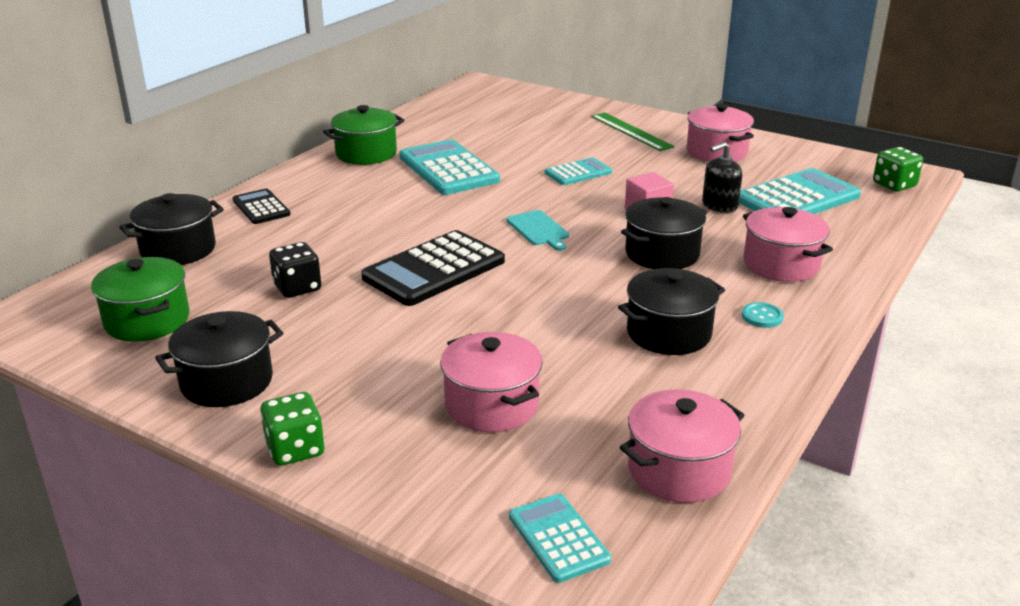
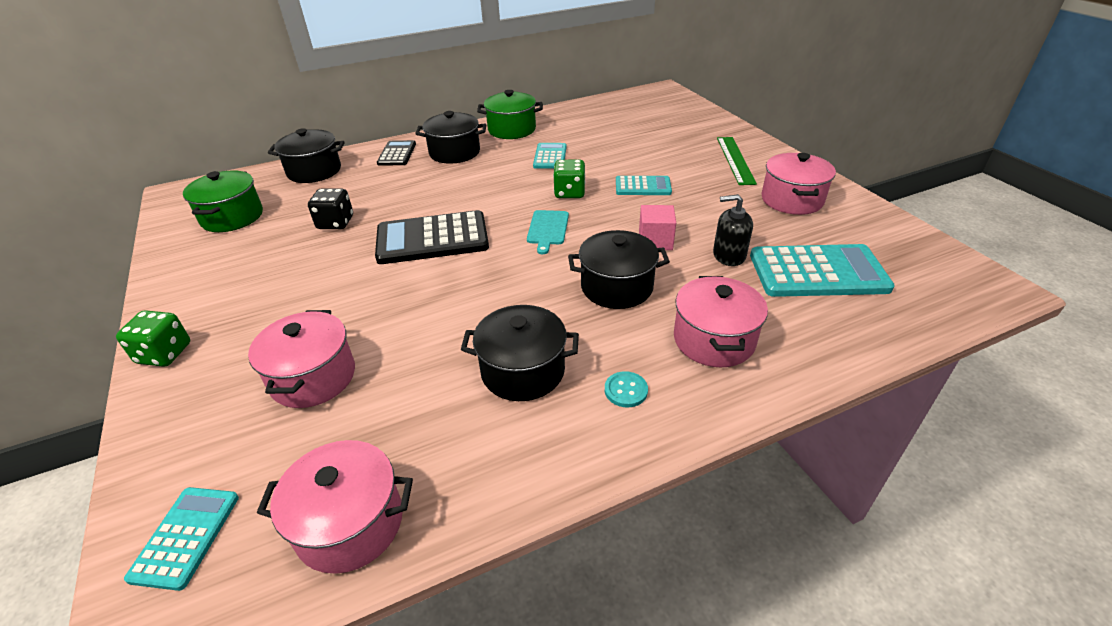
camera: 35 degrees right, 10 degrees up
(227, 382) = (206, 281): black pot -> black pot (454, 152)
(448, 169) = (550, 156): turquoise calculator -> turquoise calculator, size x0.56
(894, 185) = (950, 291): green dice -> green dice (569, 193)

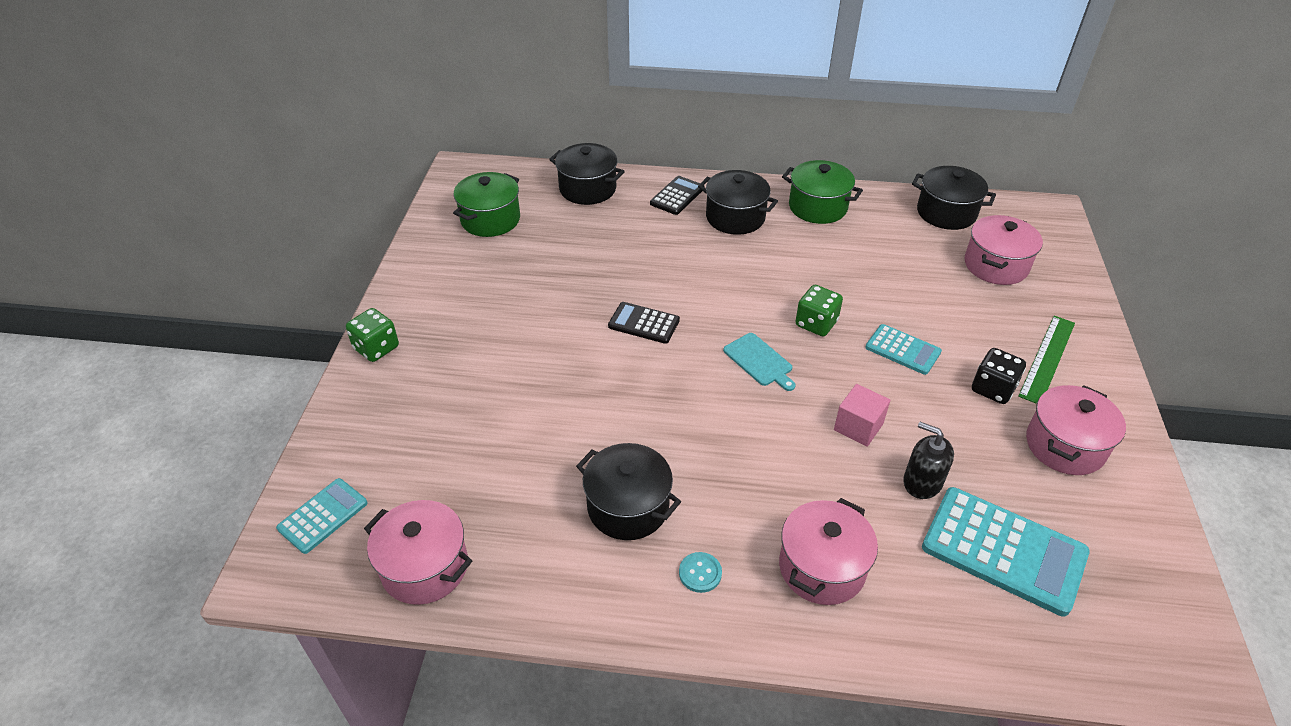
camera: 30 degrees right, 5 degrees up
(313, 377) = (466, 426): pink pot -> pink pot (996, 265)
(335, 223) = (571, 265): black dice -> black dice (992, 389)
(432, 239) = (644, 323): black calculator -> black calculator, size x0.56
(547, 229) = (759, 361): turquoise cutting board -> turquoise cutting board turned 75 degrees counterclockwise
(550, 156) = (831, 264): turquoise calculator -> none
(616, 287) = (775, 462): black pot -> black pot (946, 213)

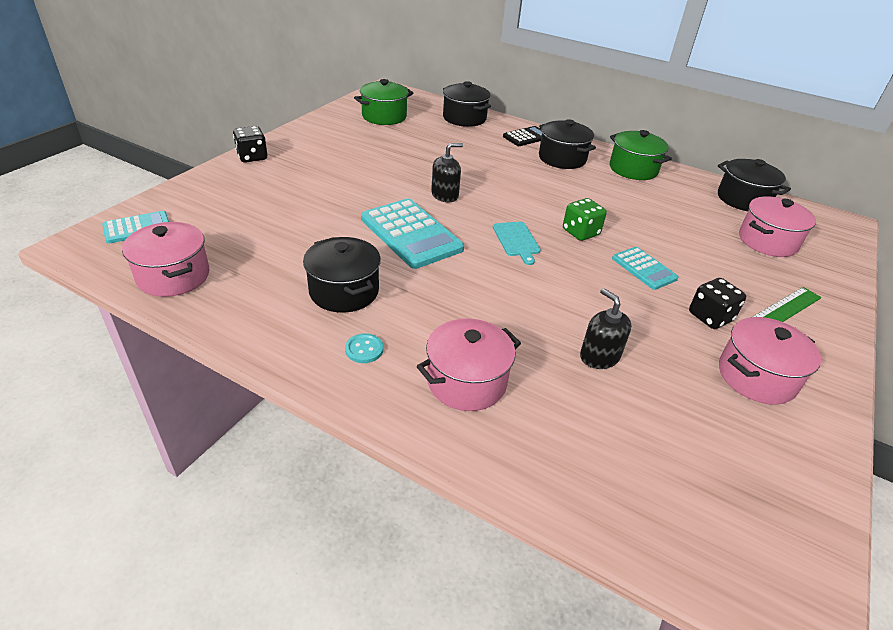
camera: 20 degrees right, 5 degrees down
(376, 348) = (252, 157): green dice -> black dice
(644, 323) = (445, 195): black calculator -> black soap dispenser
(858, 427) = (568, 303): pink cube -> none
(1003, 550) = (643, 429): turquoise calculator -> turquoise calculator (411, 234)

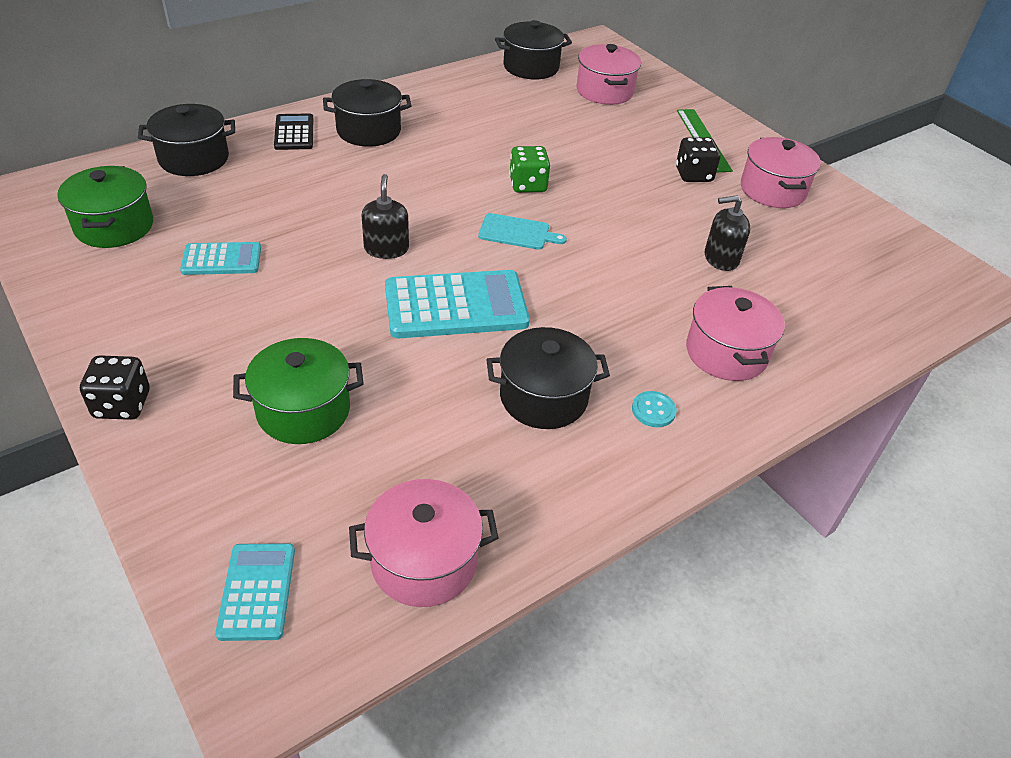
camera: 65 degrees left, 5 degrees up
(633, 169) = (429, 97): green pot -> green pot (303, 410)
(644, 268) = (609, 176): turquoise calculator -> turquoise calculator (222, 259)

